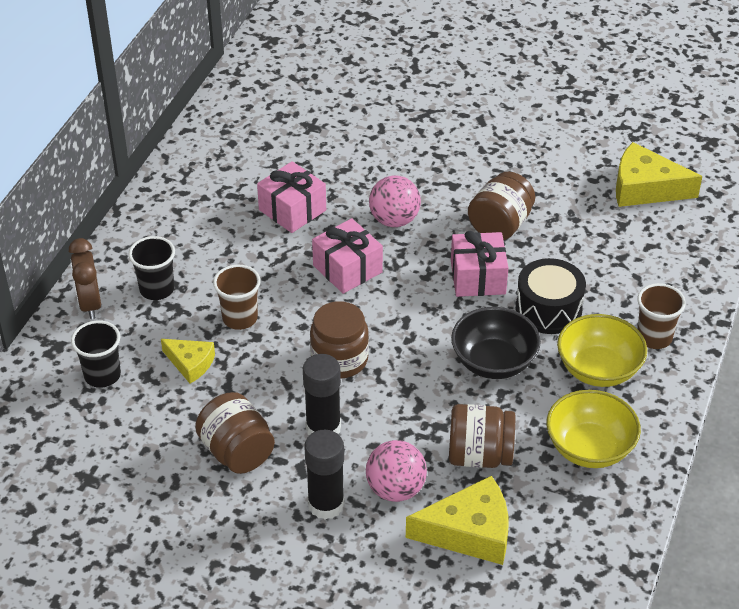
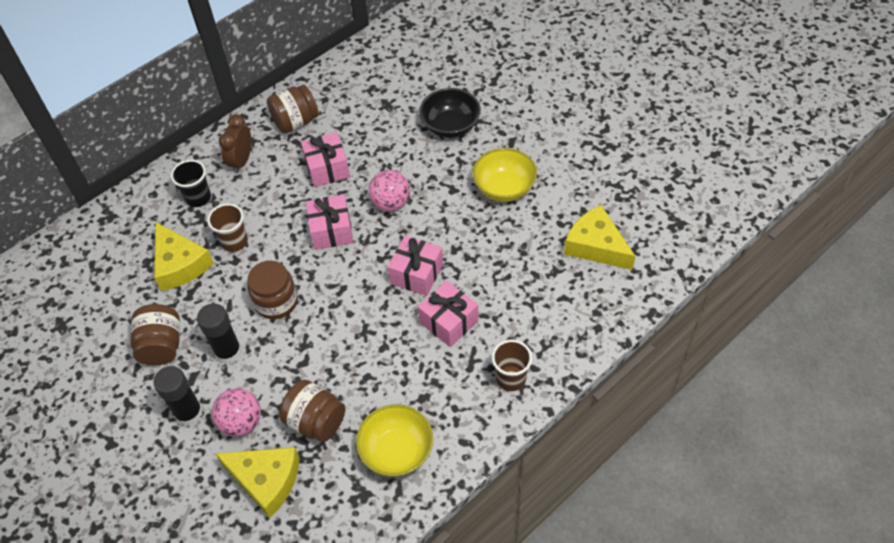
camera: 30 degrees right, 10 degrees up
(90, 304) = (150, 193): brown clock -> brown clock (241, 161)
(102, 375) = (121, 250): black cup -> none
(190, 363) = (180, 264): yellow cheese -> yellow cheese, size x1.70
(493, 362) = (379, 349): black bowl -> black bowl (450, 126)
(500, 225) = (463, 236): brown jar -> brown jar (295, 122)
(548, 309) = (449, 322): black drum -> pink gift
(598, 369) = (449, 388): yellow bowl -> yellow bowl (504, 188)

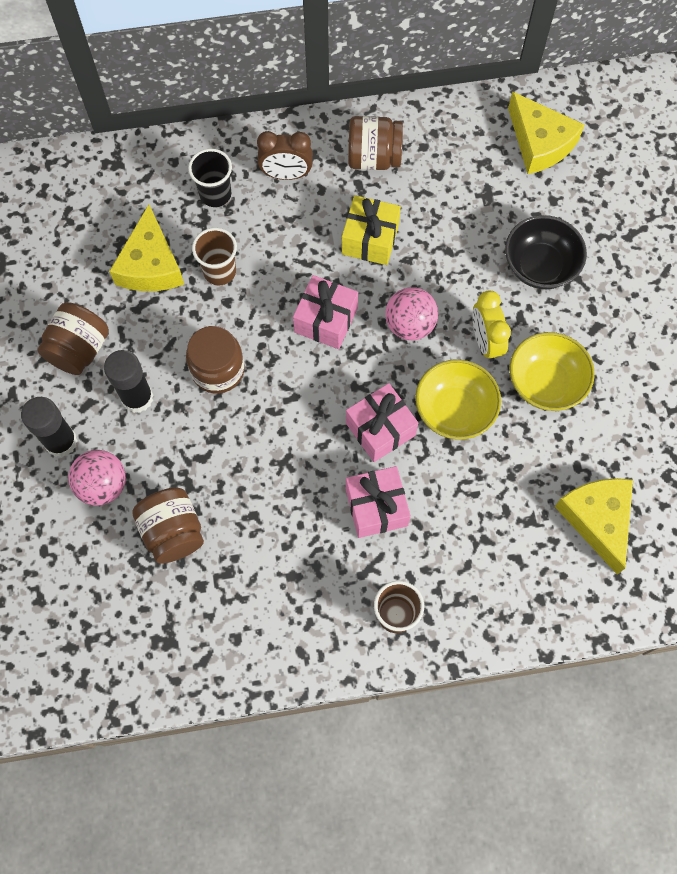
camera: 30 degrees right, 15 degrees up
(241, 161) = (286, 175): brown clock -> brown clock turned 135 degrees counterclockwise
(266, 480) = (88, 563): yellow cheese -> yellow cheese (540, 143)
(327, 168) = (370, 239): pink gift -> yellow gift
(397, 451) = (229, 617): yellow bowl -> yellow bowl (454, 410)
(448, 186) = (485, 342): none -> yellow clock

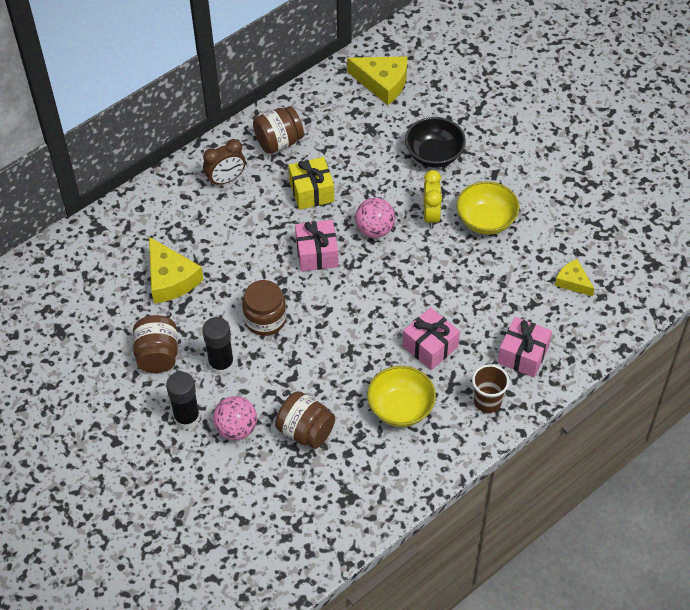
camera: 30 degrees left, 15 degrees down
(215, 194) = (185, 214): black cup -> none
(219, 271) = (222, 260): brown cup -> none
(380, 429) = (400, 300): pink gift -> pink gift (523, 355)
(454, 410) = (439, 265): yellow bowl -> yellow bowl (400, 408)
(485, 342) = (431, 215): yellow clock -> yellow clock turned 135 degrees counterclockwise
(597, 519) = (573, 282): yellow cheese -> yellow cheese, size x0.59

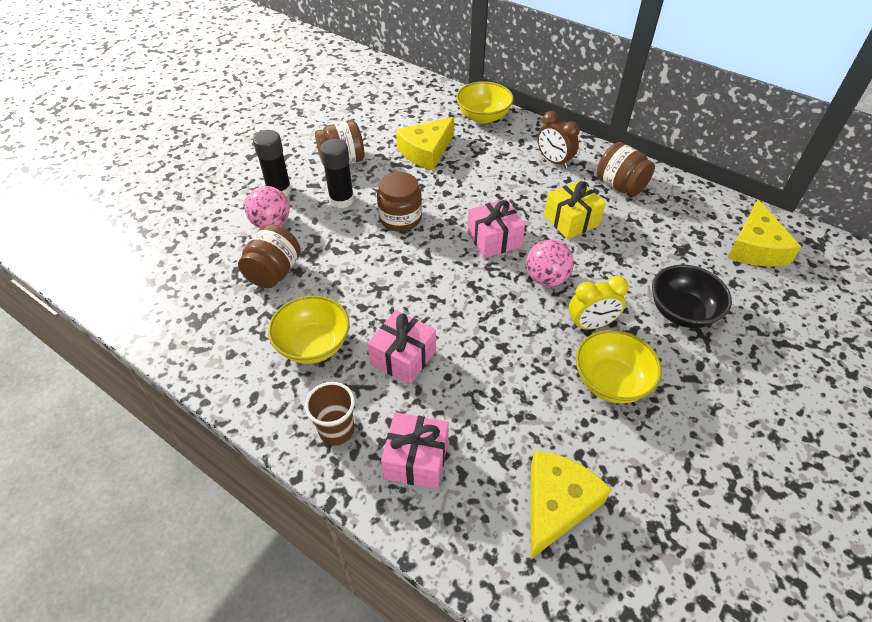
camera: 75 degrees right, 5 degrees down
(131, 217) = (483, 117): none -> yellow bowl
(573, 282) = (556, 504): yellow cheese -> yellow cheese, size x1.70

